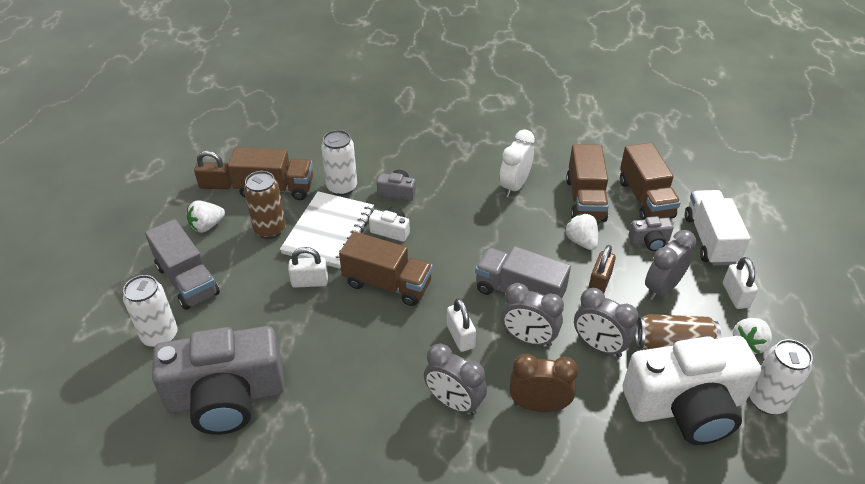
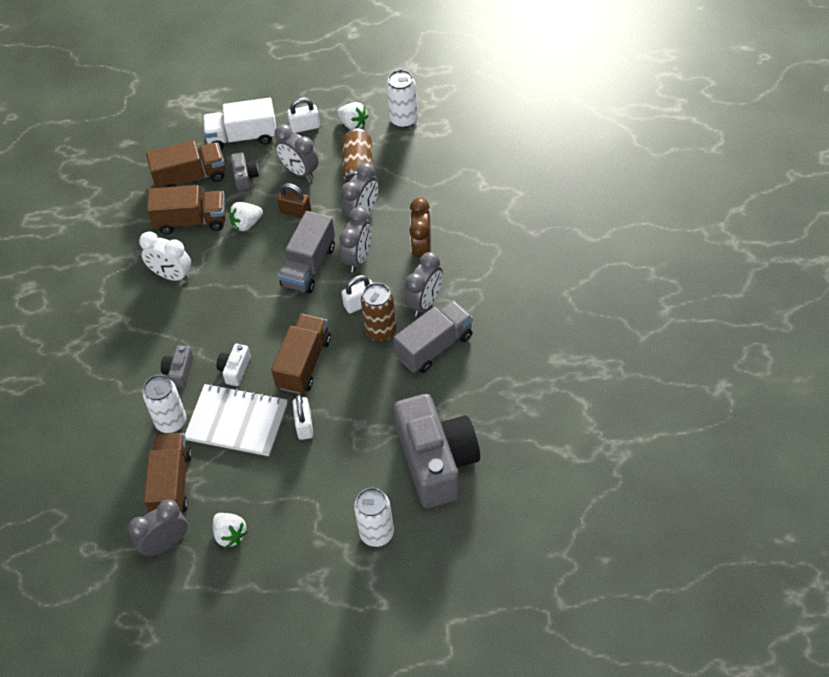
camera: 90 degrees left, 10 degrees up
(187, 280) = (307, 531): grey truck -> grey truck (435, 346)
(216, 185) = (165, 544): brown padlock -> grey clock
(270, 229) = (235, 474): brown can -> brown can (381, 331)
(686, 406) = (413, 164): white camera -> none

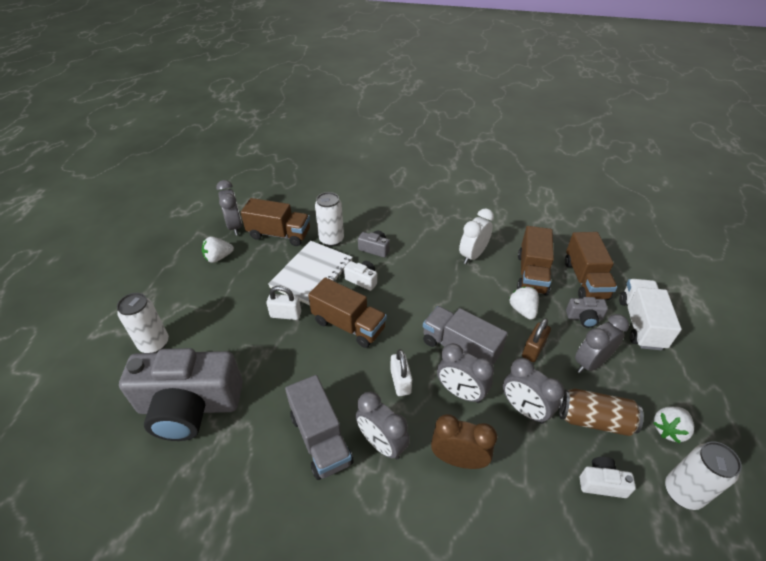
camera: 100 degrees right, 10 degrees down
(305, 126) = (660, 380): white padlock -> none
(381, 331) = (360, 393): brown can -> none
(412, 163) = (602, 483): none -> white camera

